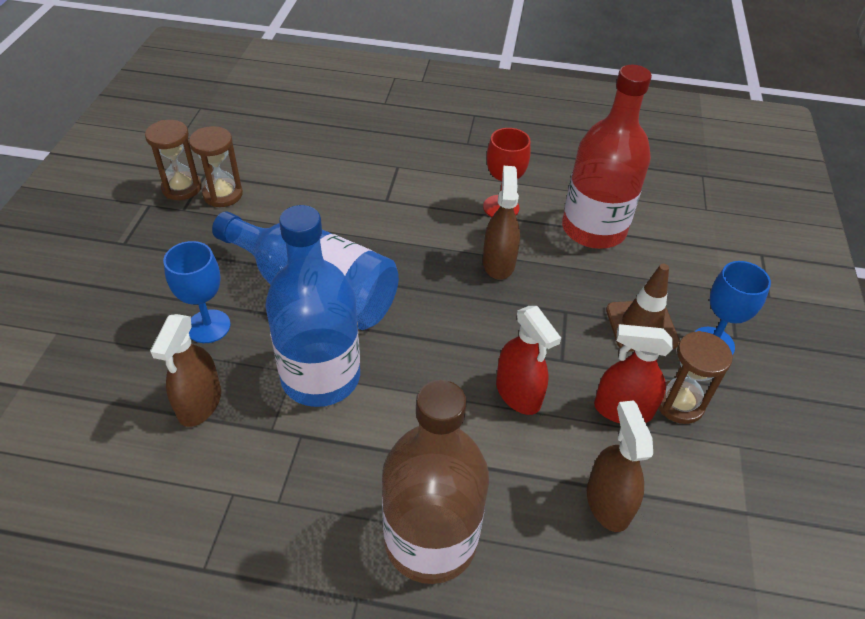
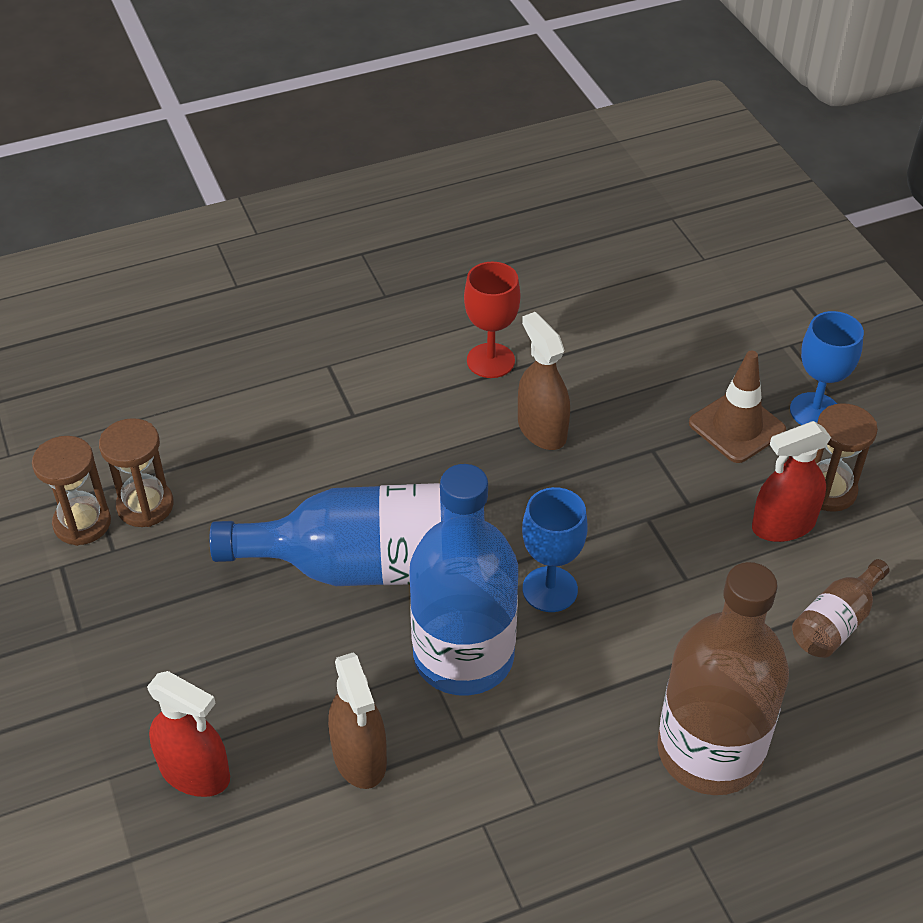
camera: 30 degrees left, 0 degrees up
(208, 326) = (286, 671): blue goblet -> blue goblet (550, 589)
(518, 393) = (675, 563): red spray bottle -> red spray bottle (195, 772)
(593, 229) = (609, 339): red bottle -> none
(608, 502) = (835, 623): brown spray bottle -> brown bottle

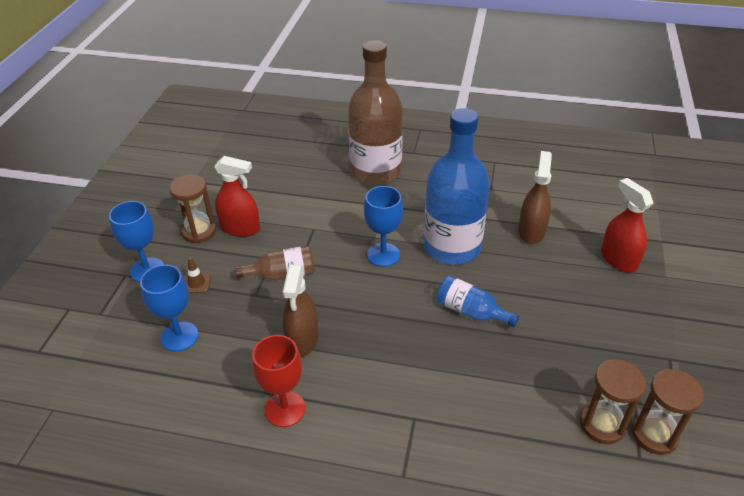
camera: 145 degrees left, 5 degrees down
(369, 565) = (471, 311): blue bottle -> blue bottle, size x0.48
(676, 366) = (179, 336): none -> blue goblet
(737, 427) = (196, 283): brown traffic cone -> brown traffic cone, size x0.51
(835, 623) = (271, 185): brown bottle -> brown bottle (282, 274)

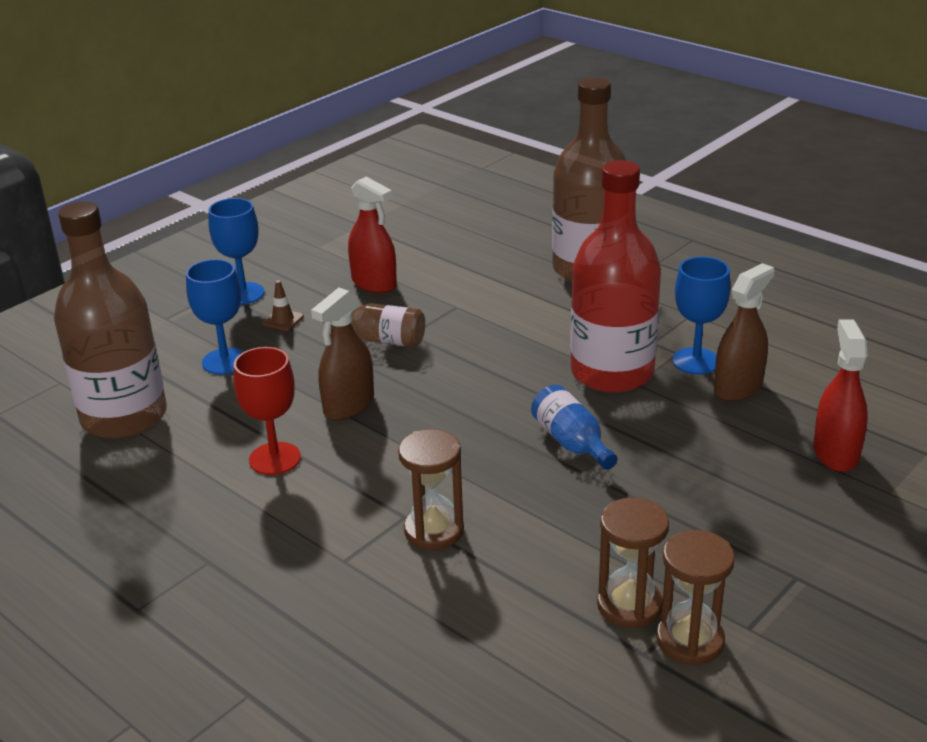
camera: 30 degrees right, 10 degrees down
(135, 420) = (124, 416): none -> brown bottle
(199, 231) = (326, 274): brown hourglass -> brown hourglass (434, 530)
(383, 255) = (517, 355): blue goblet -> blue goblet (696, 361)
(452, 247) = (612, 372): blue bottle -> red bottle

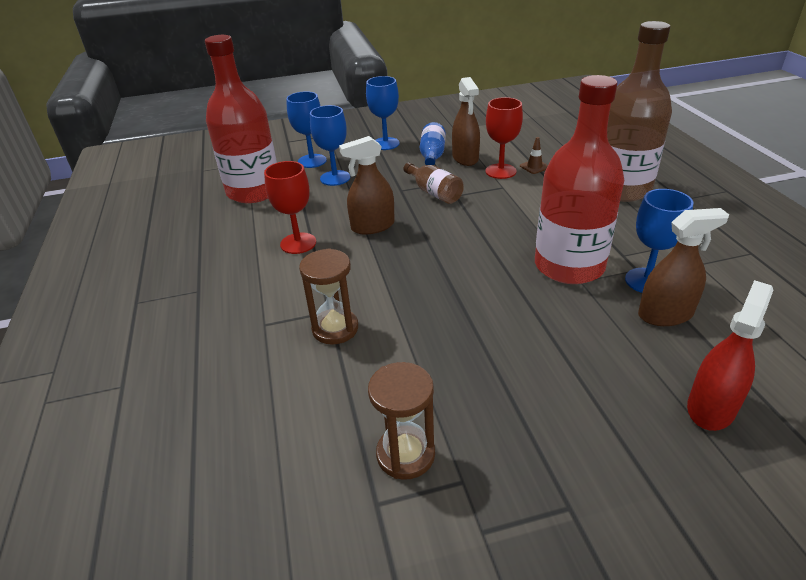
camera: 35 degrees right, 5 degrees up
(124, 416) = (254, 191): brown bottle -> red bottle
(161, 349) = (312, 161): none -> blue goblet
(283, 320) = (390, 164): brown traffic cone -> brown traffic cone (534, 167)
(374, 283) = (465, 158): red spray bottle -> brown spray bottle
(435, 287) = (500, 171): none -> red goblet
(571, 442) = (489, 306): blue bottle -> blue bottle (432, 155)
(690, 640) = (422, 513): brown hourglass -> none

